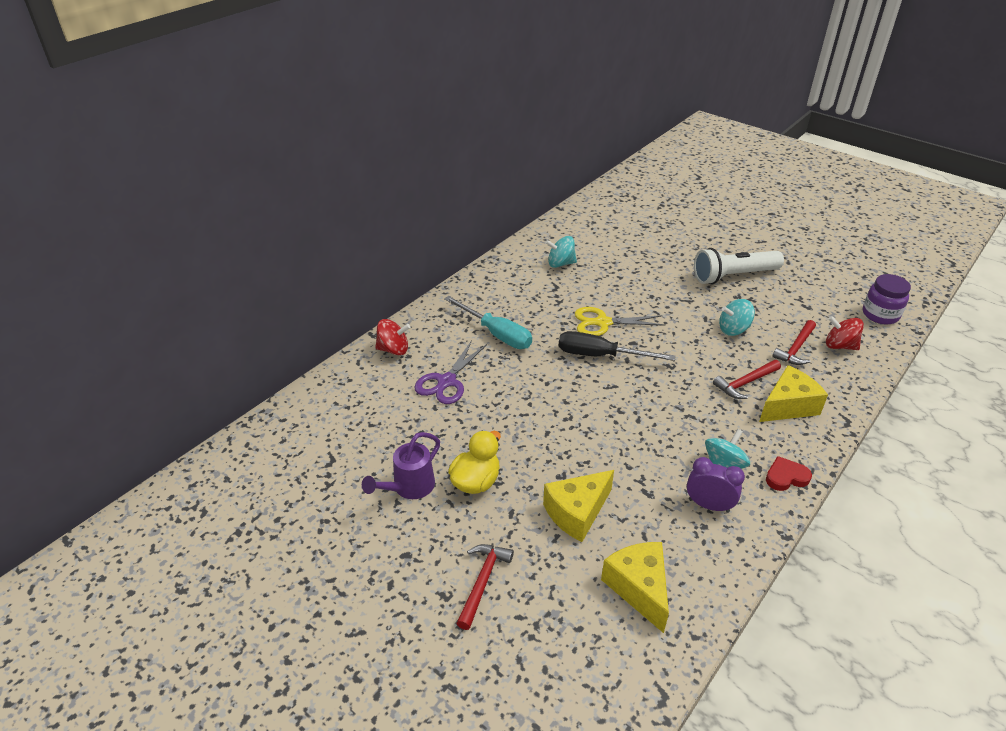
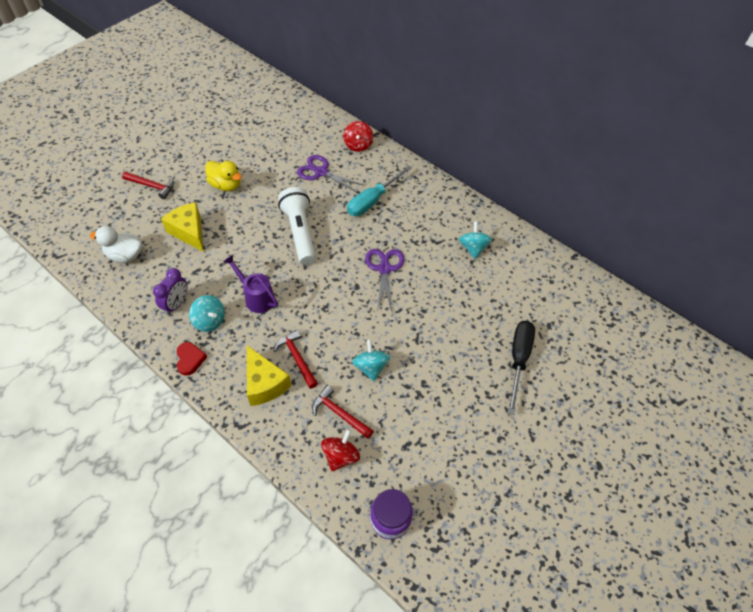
camera: 90 degrees right, 15 degrees up
(409, 487) = (228, 156): purple watering can -> purple watering can (256, 297)
(600, 355) = (342, 262): black screwdriver -> black screwdriver (518, 360)
(603, 323) = (384, 269): yellow scissors -> purple scissors
(639, 588) = (125, 255): yellow cheese -> white duck
(733, 276) = (459, 388): white flashlight -> white flashlight (300, 232)

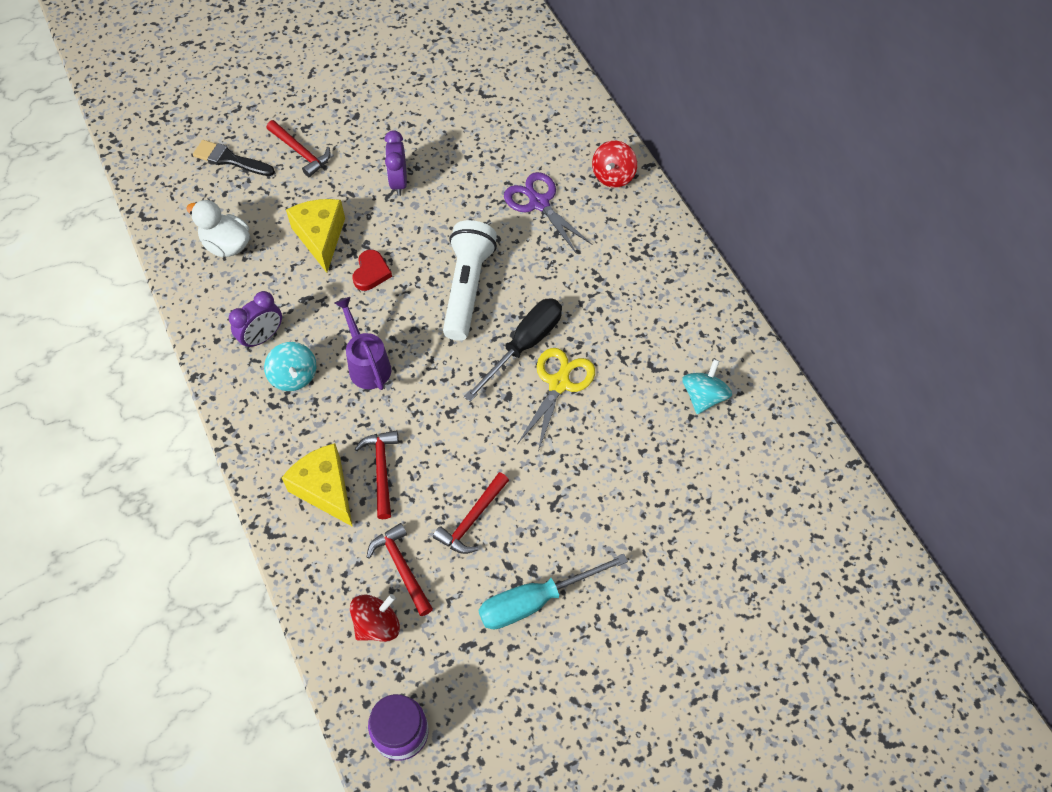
camera: 25 degrees right, 5 degrees up
(104, 204) = (230, 159): none -> black brush
(190, 359) = (247, 421): red heart -> red heart (371, 272)
(226, 185) = (398, 182): yellow duck -> purple clock
(264, 383) = (325, 489): yellow cheese -> yellow cheese turned 150 degrees clockwise
(371, 367) = (472, 519): turquoise spinning top -> red hammer
(372, 200) = (592, 272): turquoise screwdriver -> turquoise screwdriver (535, 601)
(384, 269) = (559, 384): purple scissors -> yellow scissors
(518, 360) = (682, 588): black screwdriver -> black screwdriver (524, 345)

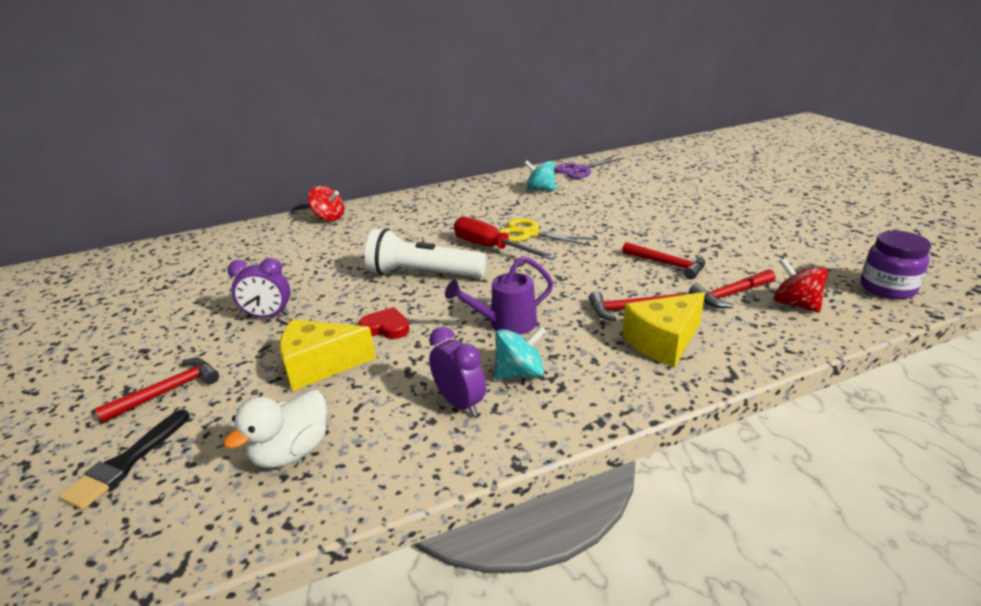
camera: 85 degrees left, 30 degrees down
(524, 345) = (491, 247): black screwdriver -> red screwdriver
(535, 601) = (728, 238): turquoise screwdriver -> none
(539, 203) = (340, 245): purple scissors -> purple scissors (580, 170)

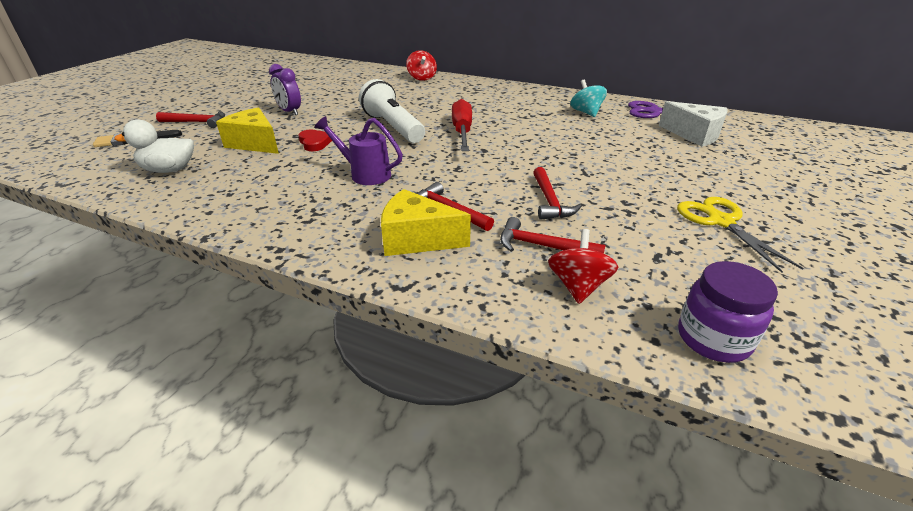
camera: 45 degrees right, 5 degrees up
(460, 403) = (255, 195): purple clock -> none
(520, 373) = (309, 201): turquoise spinning top -> none
(530, 234) = (506, 135): yellow scissors -> yellow scissors (721, 222)
(636, 176) = (694, 135): none -> white cheese

